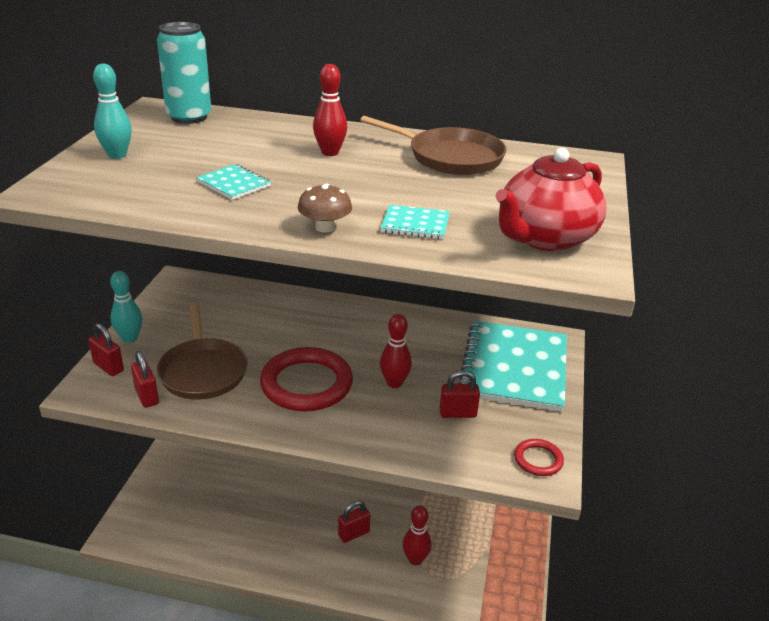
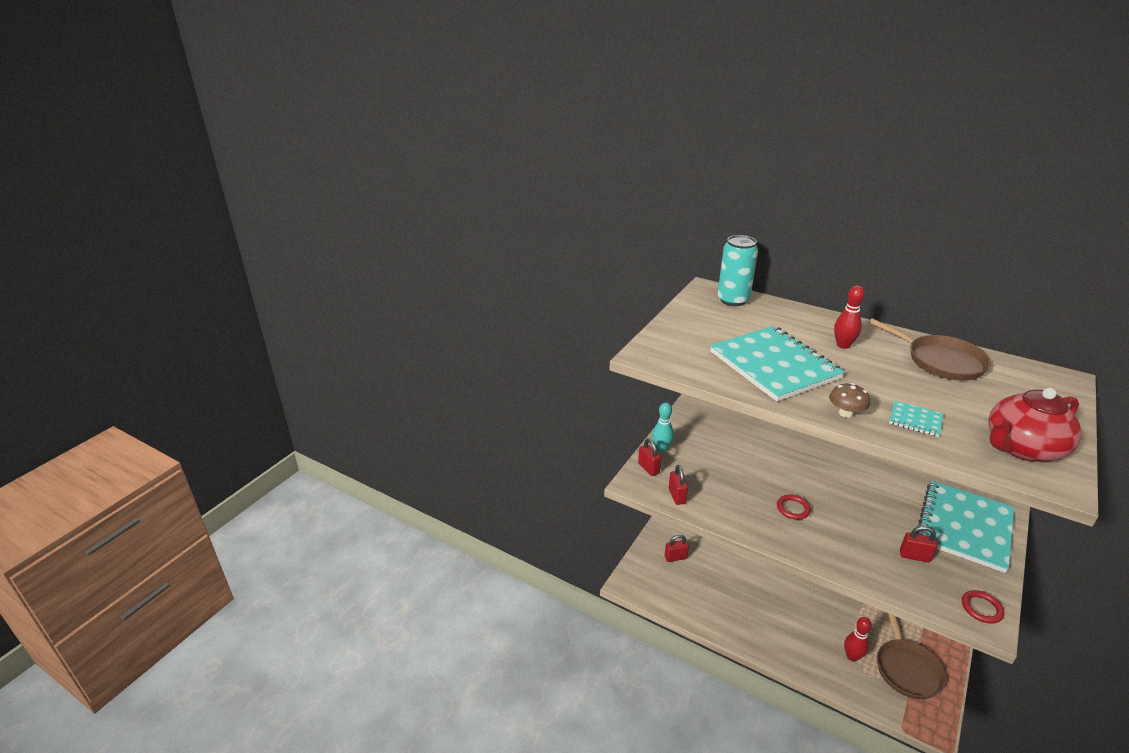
camera: 20 degrees right, 0 degrees up
(117, 155) = (688, 329): turquoise bowling pin -> none
(203, 371) = (715, 484): brown pan -> brown pan (906, 669)
(234, 184) = (774, 365): turquoise notebook -> turquoise notebook, size x2.44
(306, 384) = (793, 509): red ring -> red ring, size x0.48
(353, 533) = (802, 624): red padlock -> red padlock (675, 557)
(394, 383) = (862, 521): red bowling pin -> none

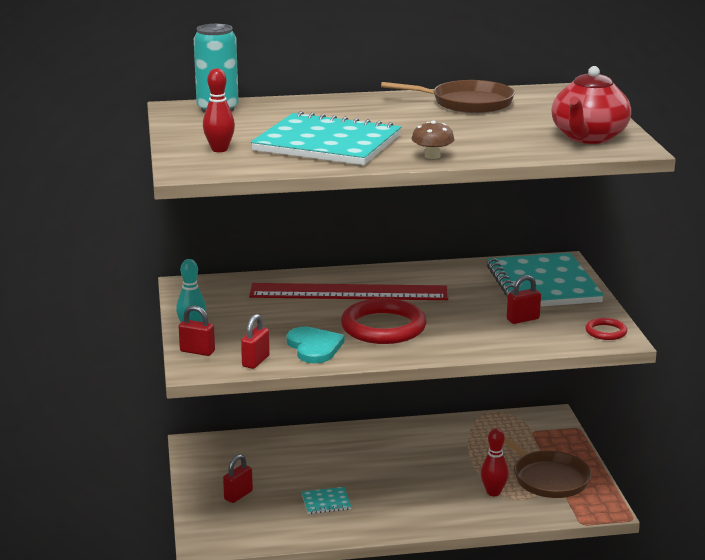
camera: 40 degrees left, 10 degrees down
(677, 496) = (255, 361): red padlock -> red padlock turned 75 degrees clockwise
(727, 503) = (314, 347): none -> turquoise heart
(793, 509) = (383, 327): red ring -> red ring, size x2.07
(796, 463) = (349, 292): none -> red ruler
(843, 345) = (371, 114): red bowling pin -> red bowling pin (219, 149)
(915, 420) = (492, 144): turquoise notebook -> turquoise notebook (326, 502)

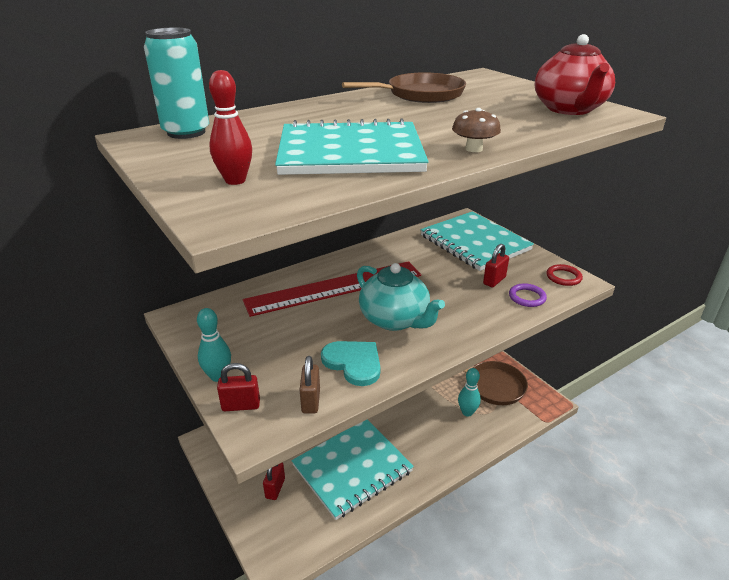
camera: 25 degrees left, 10 degrees up
(255, 361) = (311, 401): red padlock -> brown padlock
(326, 502) = (352, 469): turquoise notebook -> turquoise notebook, size x2.44
(383, 327) = (395, 320): red ring -> turquoise teapot
(493, 492) = (467, 412): red bowling pin -> turquoise bowling pin
(541, 339) = (527, 297): none -> purple ring

